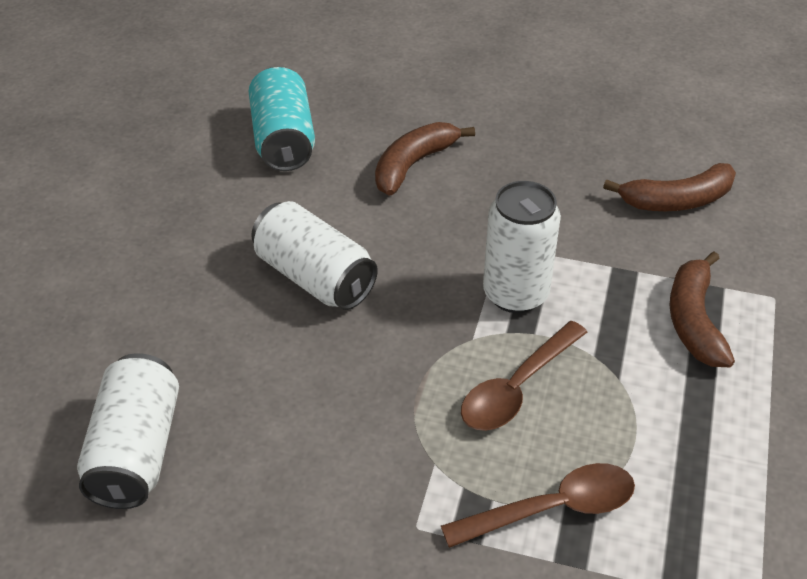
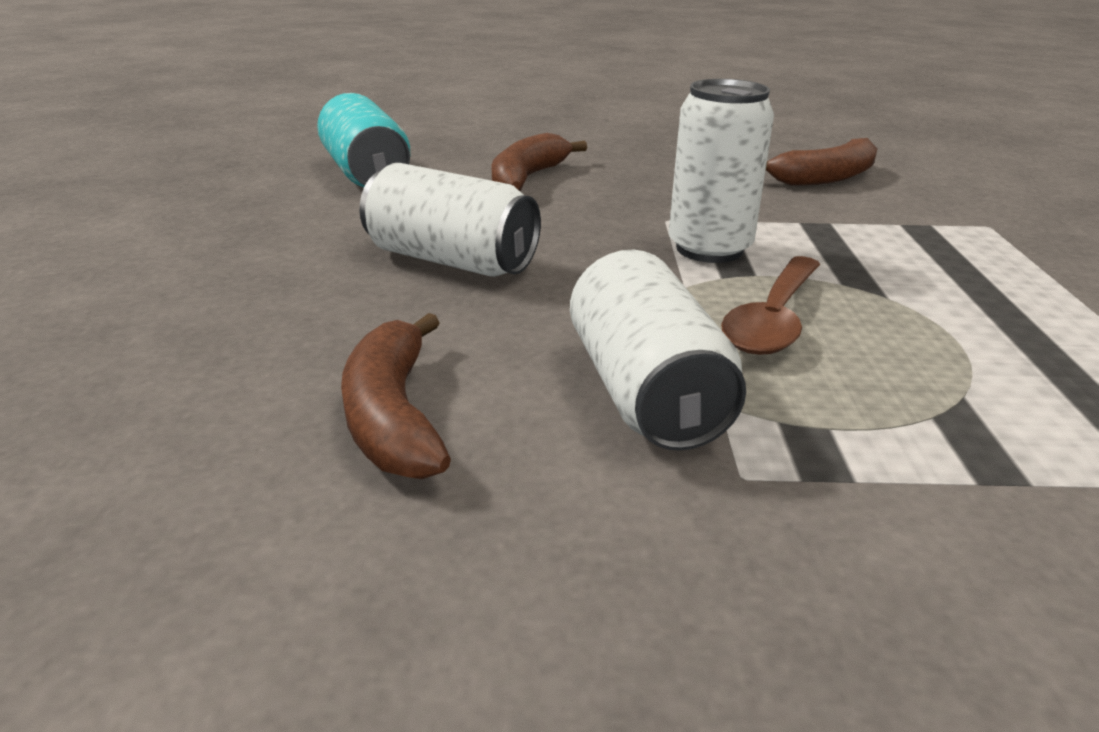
camera: 15 degrees left, 15 degrees down
(136, 451) = (228, 454): white can -> white can (646, 392)
(551, 509) = (921, 425): brown spoon -> none
(694, 320) = (925, 248): brown banana -> brown banana (393, 416)

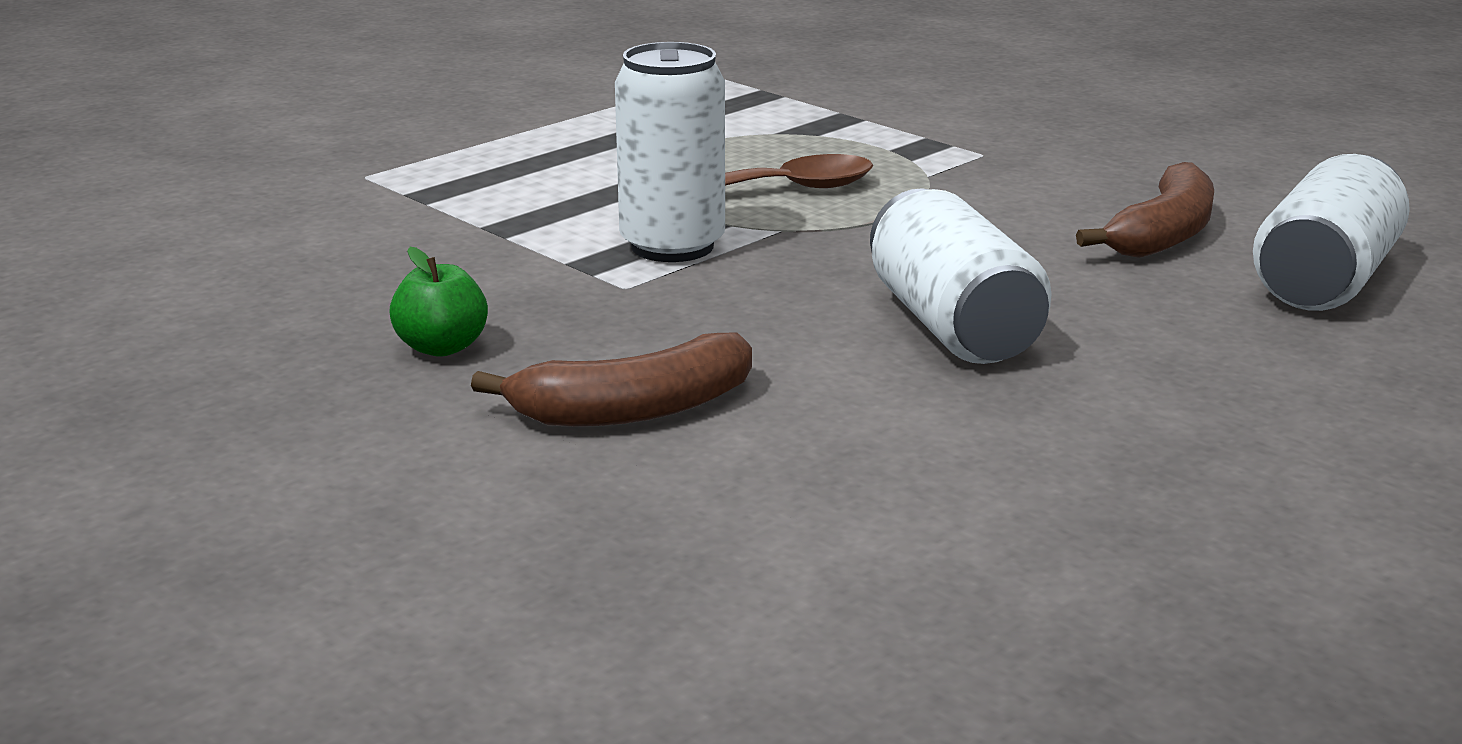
camera: 135 degrees left, 5 degrees down
(366, 174) = (857, 525): turquoise can -> none
(646, 392) = (964, 192): white can -> white can (1324, 280)
(659, 172) = (442, 347): none -> green apple
(824, 178) = (297, 263): brown banana -> none

